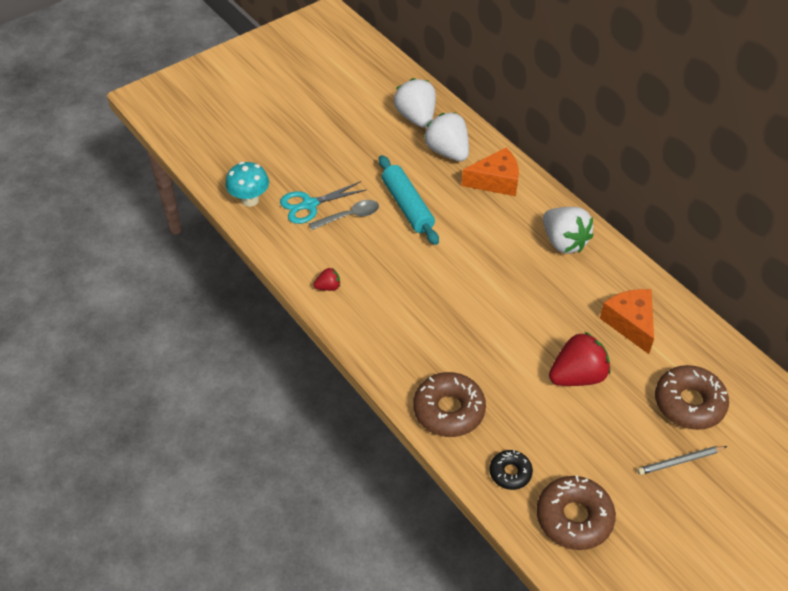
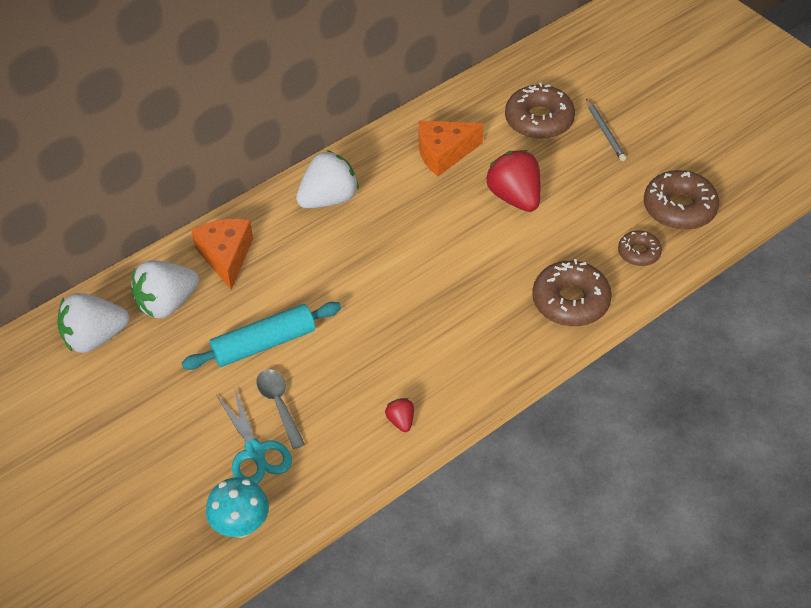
camera: 90 degrees left, 0 degrees up
(510, 473) = (639, 253): black donut -> brown donut

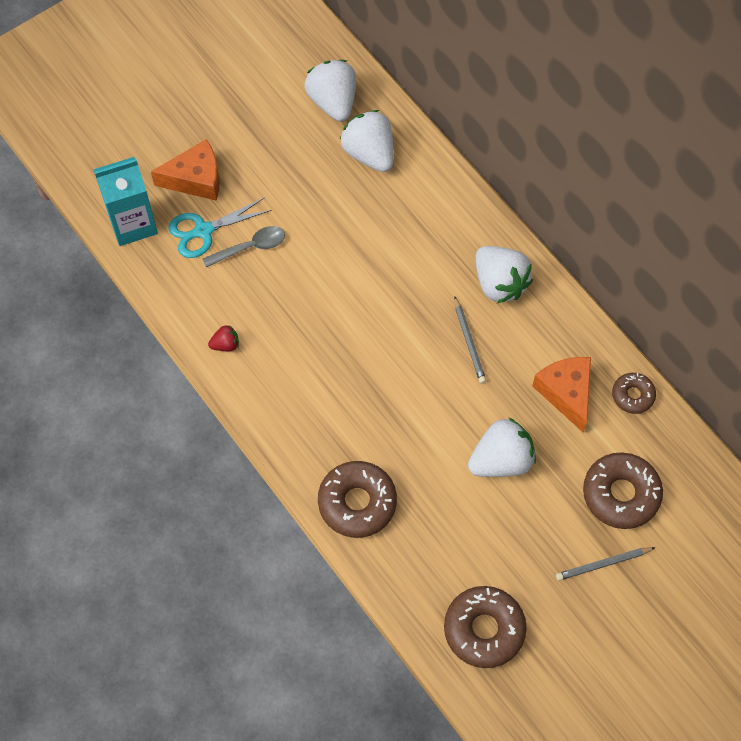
camera: 90 degrees right, 15 degrees up
(226, 256) = (425, 197): orange cheese -> orange cheese (196, 179)
(241, 526) = (133, 223): turquoise mushroom -> turquoise carton
(264, 344) = (319, 233): turquoise rolling pin -> none
(393, 221) = (469, 342): none -> grey pencil
(515, 197) = (501, 460): red strawberry -> white strawberry
(639, 253) = (420, 577): brown donut -> brown donut (632, 395)

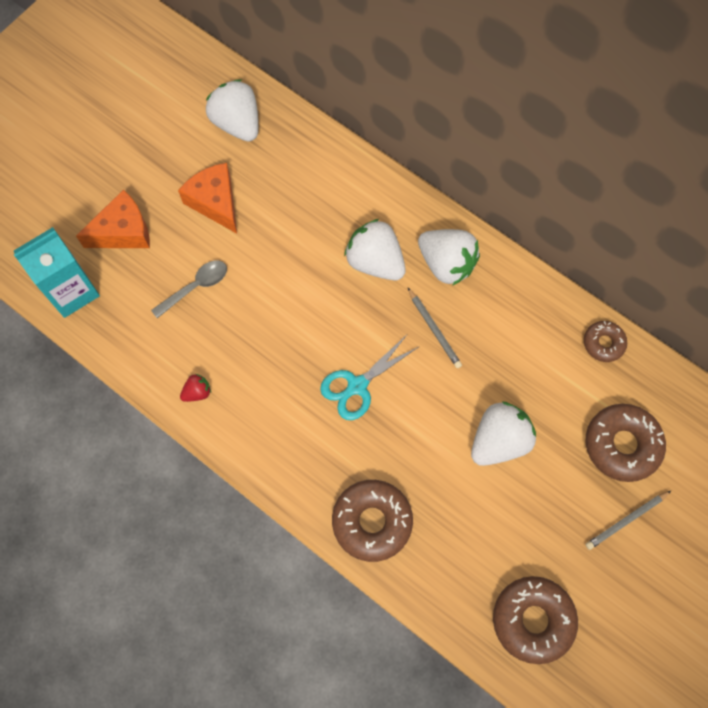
camera: 15 degrees left, 5 degrees up
(202, 231) = (144, 282): turquoise scissors -> turquoise scissors (356, 386)
(369, 153) = (286, 166): white strawberry -> white strawberry (375, 262)
(566, 393) = (540, 357): orange cheese -> orange cheese (215, 202)

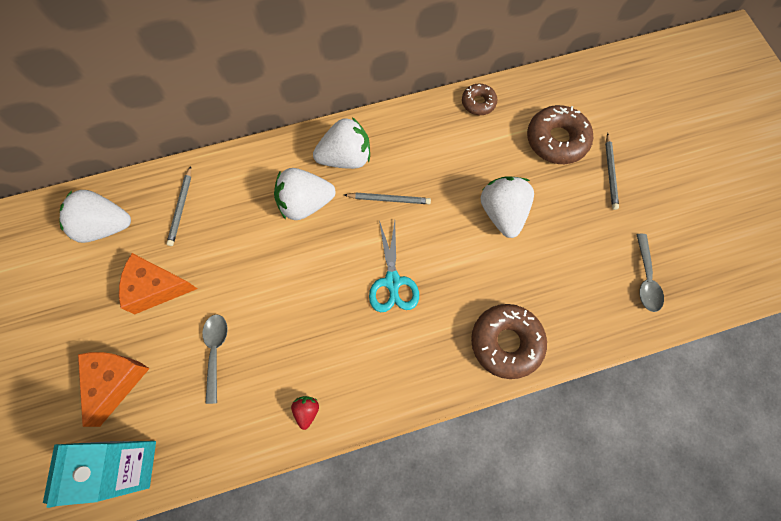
camera: 55 degrees left, 0 degrees up
(296, 167) = (181, 207): none -> grey pencil
(532, 620) = (646, 279): brown donut -> grey spoon

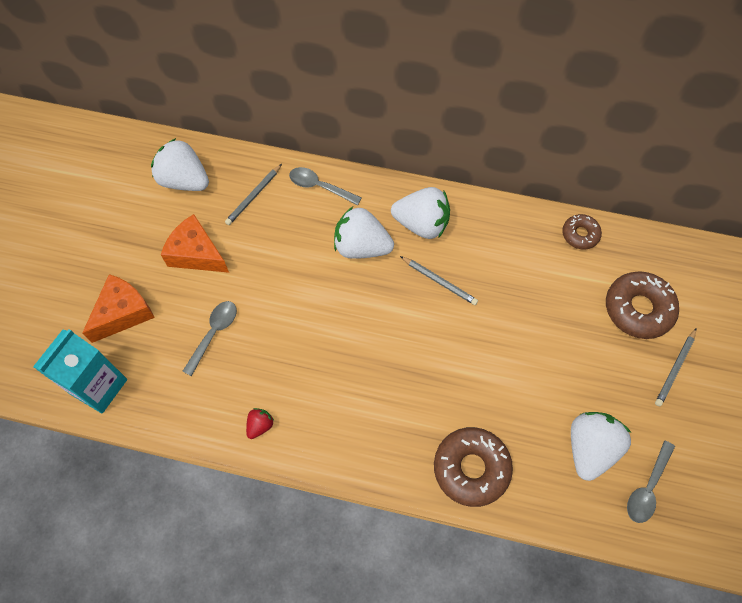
camera: 30 degrees right, 5 degrees down
(237, 169) = (319, 187): none -> grey spoon
(392, 282) = (398, 357): turquoise scissors -> none
(502, 213) = (540, 350): white strawberry -> white strawberry (590, 448)

